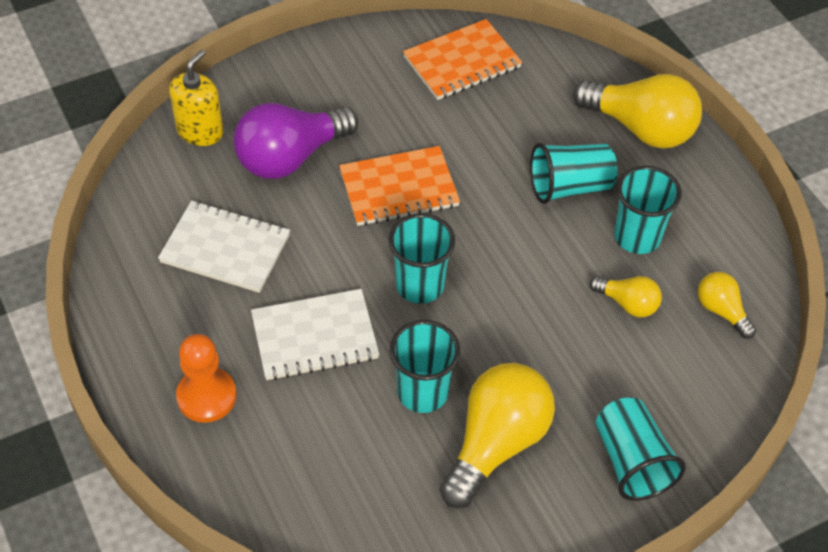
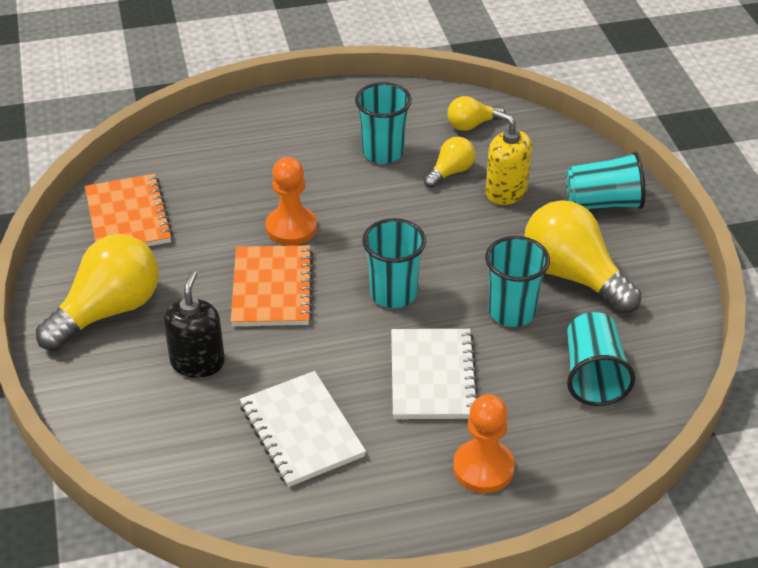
camera: 75 degrees left, 10 degrees down
(200, 131) = (126, 433): yellow soap dispenser -> yellow soap dispenser (506, 192)
(225, 248) = (301, 431): white notebook -> white notebook turned 60 degrees counterclockwise
(290, 157) = (197, 362): purple light bulb -> black soap dispenser
(489, 185) = (291, 228): none -> orange pawn
(569, 187) = (313, 179): turquoise cup -> turquoise cup (593, 376)
(640, 128) = (264, 124): yellow light bulb -> yellow light bulb (108, 311)

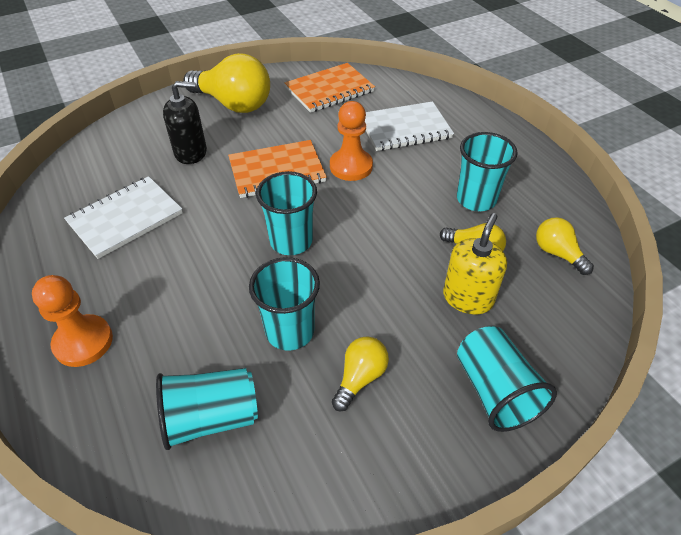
camera: 75 degrees right, 5 degrees up
(433, 376) = (193, 286): white notebook -> white notebook (405, 129)
(573, 276) = (360, 378): yellow light bulb -> yellow light bulb, size x0.51

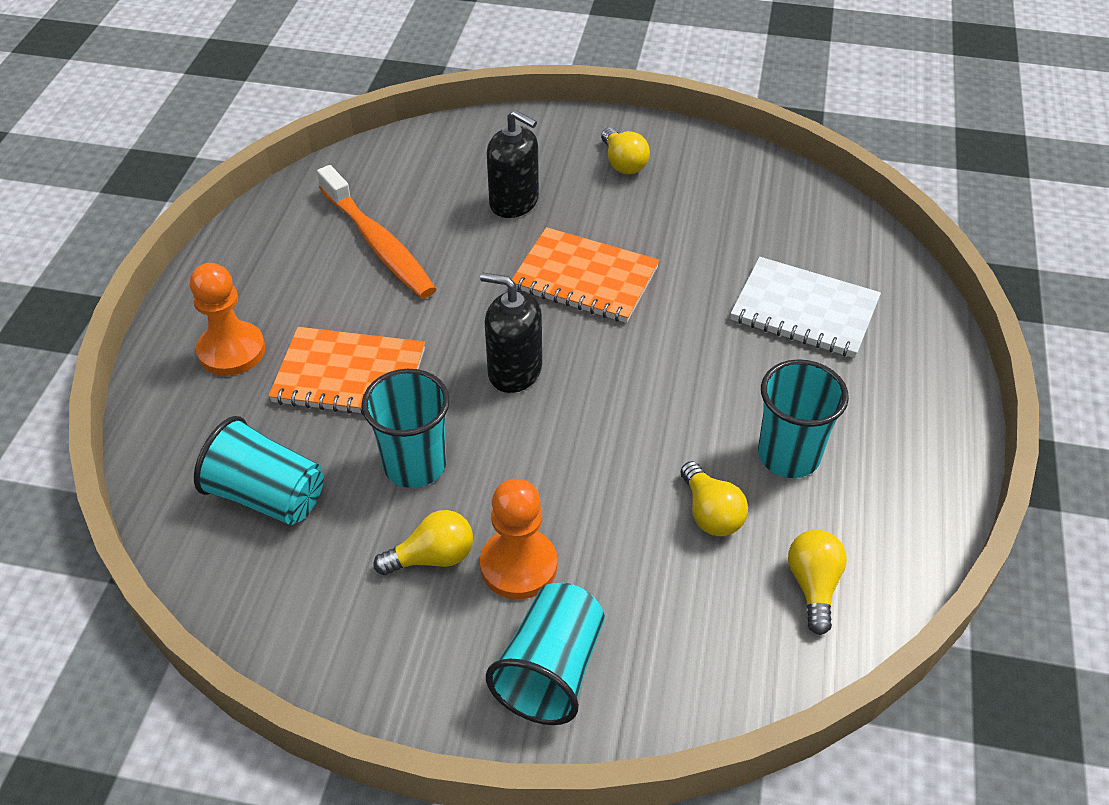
camera: 40 degrees right, 0 degrees up
(125, 218) = (378, 244): white notebook -> orange toothbrush
(233, 104) = (623, 163): yellow light bulb -> yellow light bulb, size x0.51
(291, 241) = (514, 371): turquoise cup -> black soap dispenser
(329, 90) = (763, 204): orange notebook -> orange notebook (349, 376)
(351, 166) = (678, 321): orange pawn -> orange pawn (518, 565)
(468, 298) = (637, 559): yellow soap dispenser -> none

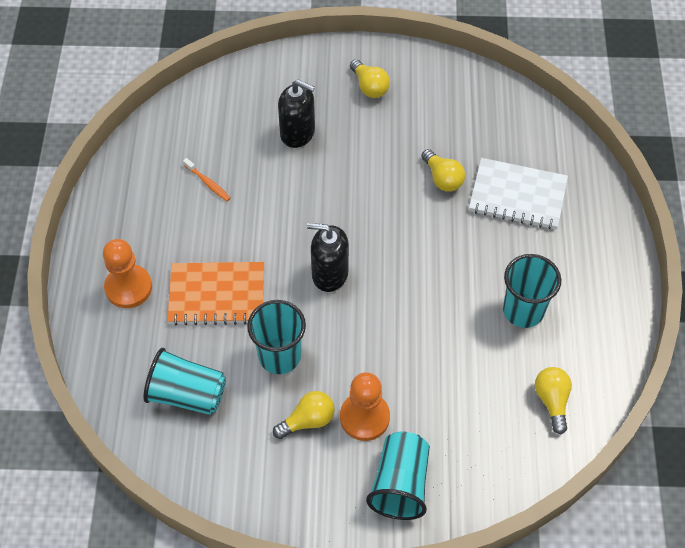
camera: 10 degrees left, 10 degrees up
(378, 244) = (208, 183): orange toothbrush -> orange toothbrush, size x0.43
(585, 278) = (362, 191): orange notebook -> none
(710, 513) = (480, 360): yellow light bulb -> yellow light bulb (442, 178)

